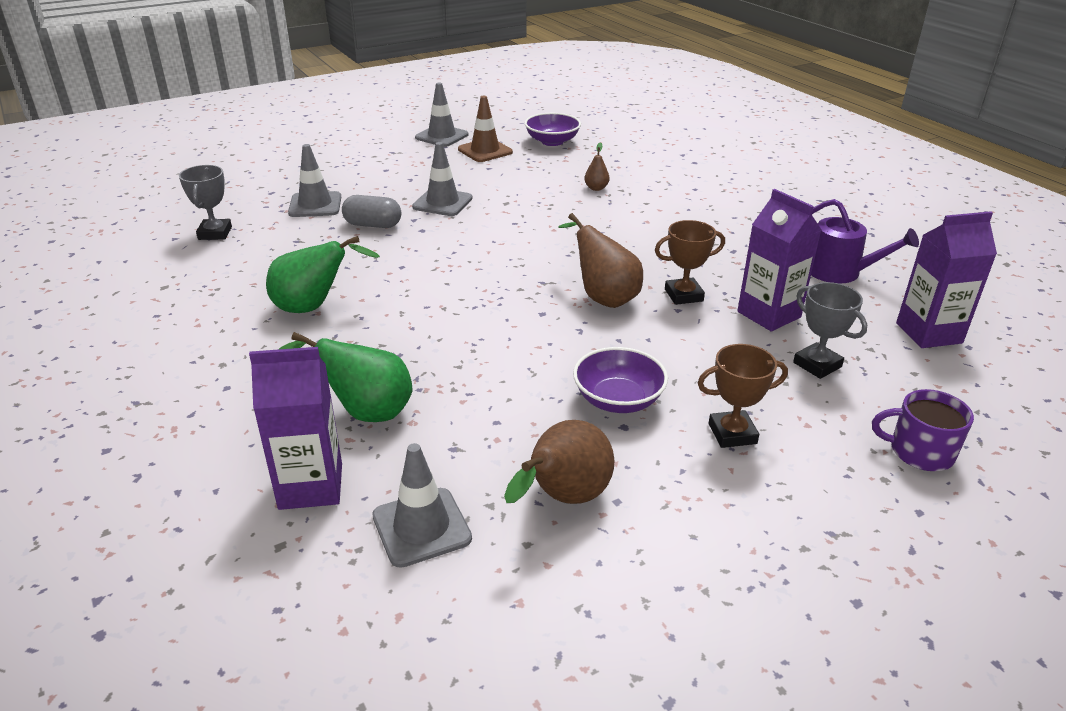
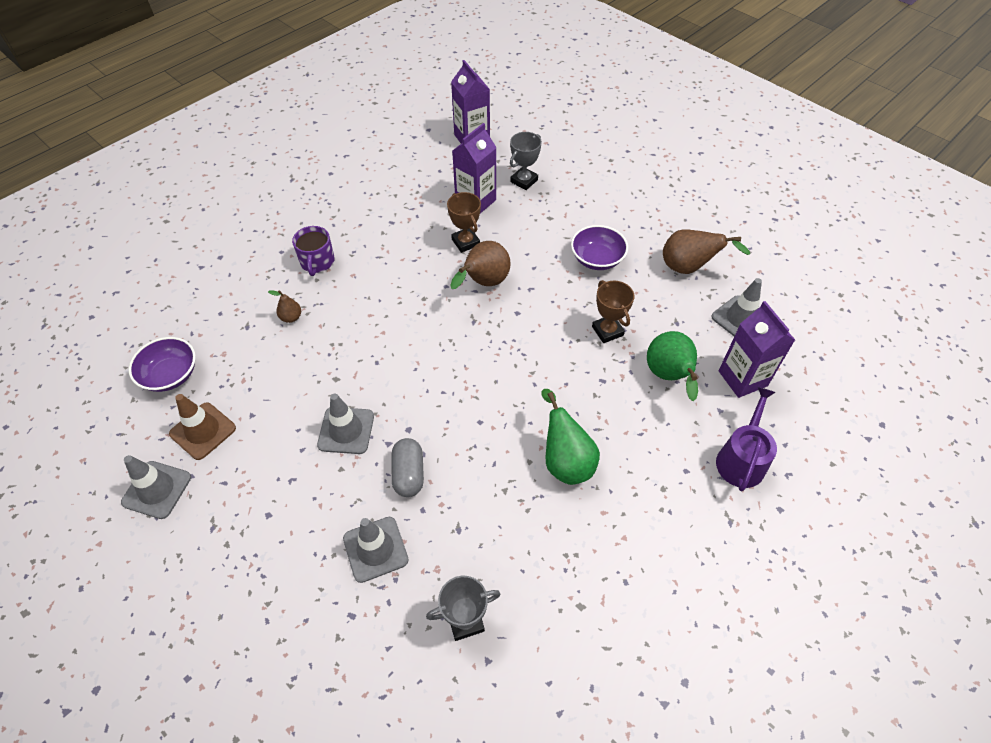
camera: 105 degrees left, 20 degrees up
(732, 433) = (603, 211): brown trophy -> brown trophy (607, 331)
(839, 272) = (408, 171): purple watering can -> purple watering can (741, 459)
(919, 452) = (584, 148): purple mug -> purple mug (317, 262)

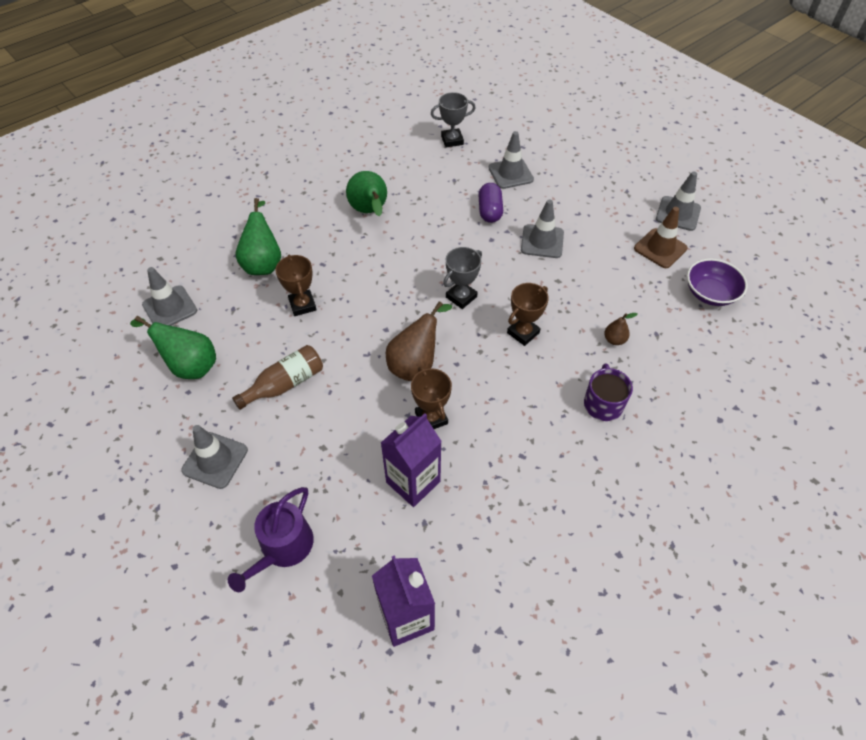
camera: 175 degrees left, 0 degrees up
(381, 318) = (523, 333): none -> brown trophy
(409, 474) = (489, 211): grey capsule -> purple capsule
(524, 181) = (342, 514): grey trophy -> grey trophy (461, 297)
(597, 259) = (285, 384): purple bowl -> brown bottle
(630, 205) = (215, 460): none -> grey traffic cone
(688, 268) = (190, 366): brown pear -> green pear
(741, 459) = (237, 204): purple watering can -> purple watering can (283, 548)
(742, 378) = (201, 257): purple carton -> none

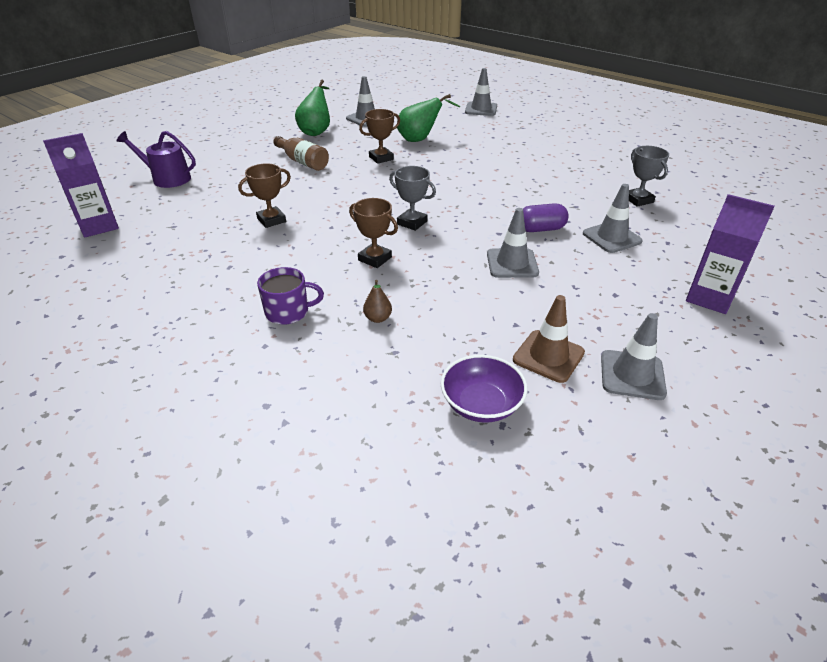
camera: 80 degrees right, 15 degrees down
(215, 460) = (239, 149): grey traffic cone -> grey traffic cone (481, 109)
(370, 212) = (501, 171): green pear -> none
(413, 482) = (210, 218): purple carton -> purple carton (709, 298)
(415, 364) = (328, 208): brown pear -> none

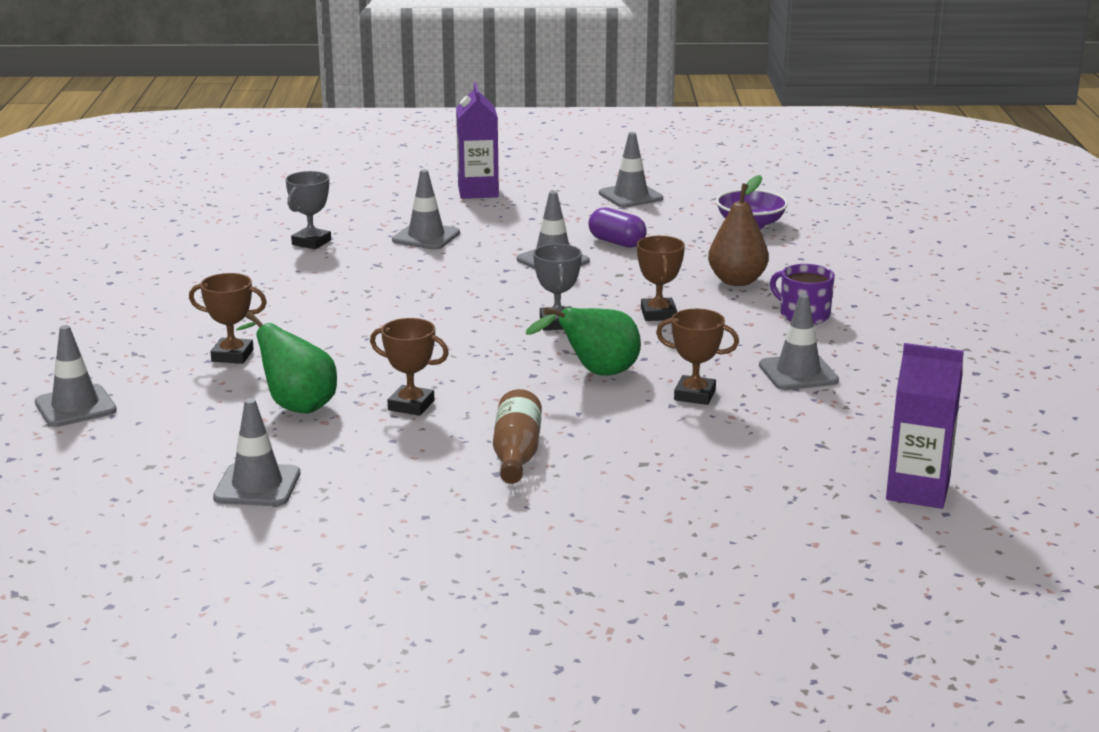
camera: 130 degrees left, 15 degrees down
(167, 178) = (746, 528): purple watering can -> none
(234, 261) = (798, 373): none -> grey traffic cone
(316, 131) = (384, 502): green pear -> green pear (596, 374)
(378, 318) = (737, 281): brown pear -> brown pear, size x1.93
(491, 142) = (232, 355): none -> brown trophy
(540, 229) = (461, 266): purple capsule -> purple capsule (617, 242)
(548, 356) = (660, 220): brown traffic cone -> none

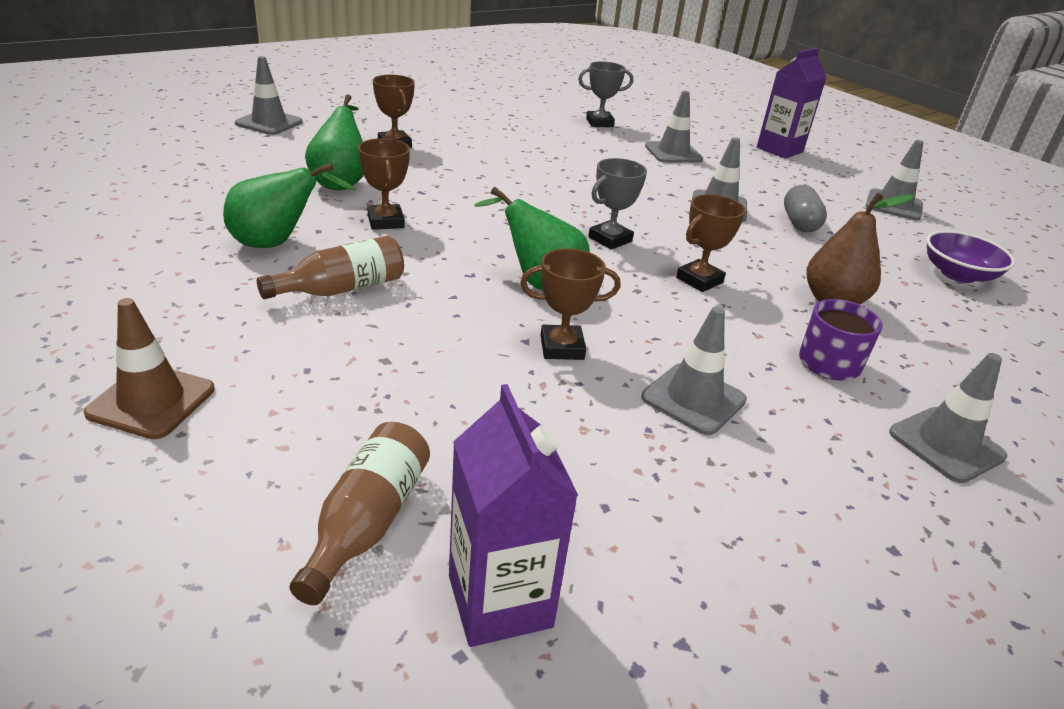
camera: 50 degrees right, 10 degrees up
(257, 486) = (197, 203): grey traffic cone -> grey traffic cone (946, 445)
(398, 464) = (277, 243): none -> green pear
(608, 562) = (151, 401): none -> brown traffic cone
(617, 242) = (799, 223): purple capsule -> grey capsule
(694, 395) = (562, 347): brown trophy -> brown trophy turned 75 degrees counterclockwise
(818, 513) = (367, 522): none -> brown bottle

